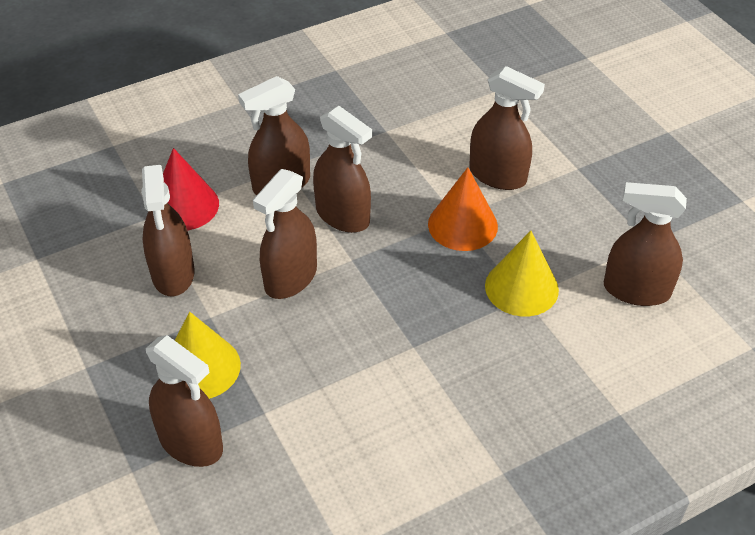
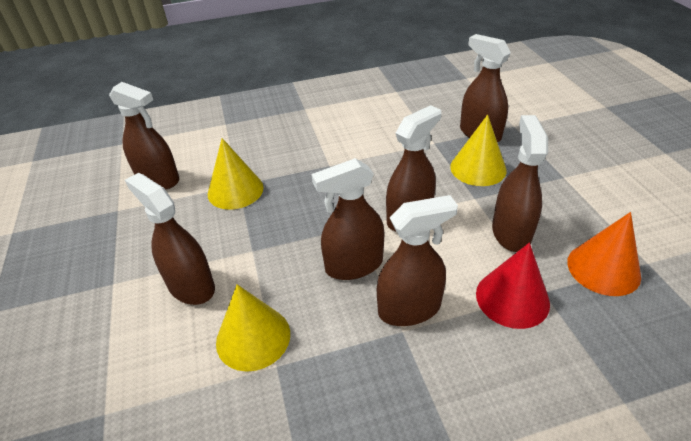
camera: 165 degrees left, 5 degrees down
(343, 215) = (354, 265): brown spray bottle -> brown spray bottle turned 75 degrees counterclockwise
(415, 145) = (253, 337): none -> yellow cone
(462, 225) = (251, 242): orange cone -> orange cone (603, 268)

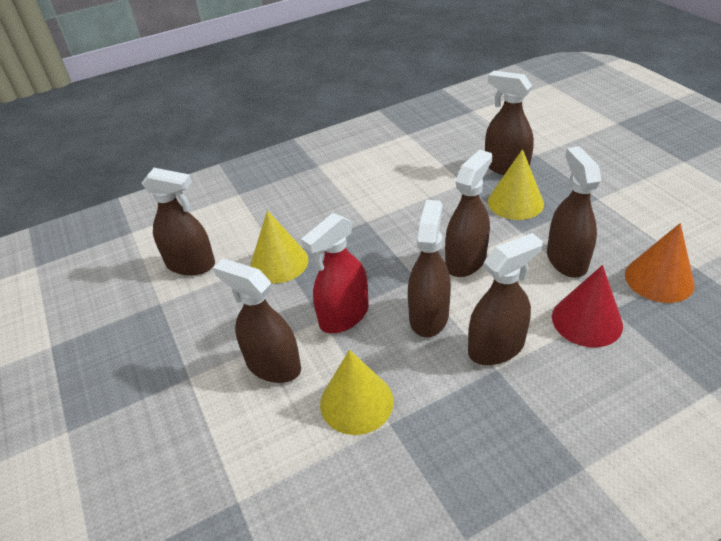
camera: 10 degrees left, 0 degrees up
(274, 250) = (344, 316): none -> red spray bottle
(354, 265) = (428, 316): brown spray bottle -> brown spray bottle turned 135 degrees clockwise

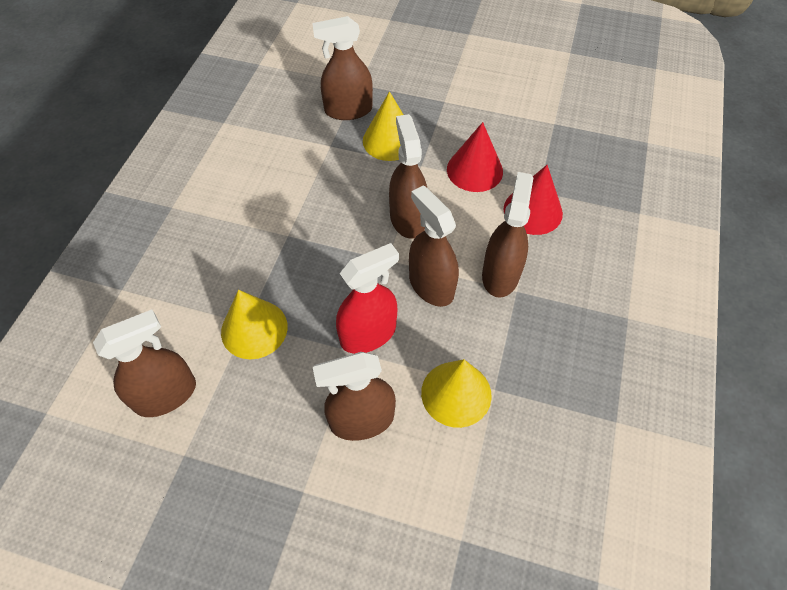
camera: 50 degrees left, 15 degrees up
(344, 316) = (368, 334): red spray bottle -> red spray bottle turned 120 degrees counterclockwise
(566, 260) = (474, 170): brown spray bottle -> red cone
(659, 279) = (543, 147): orange cone -> none

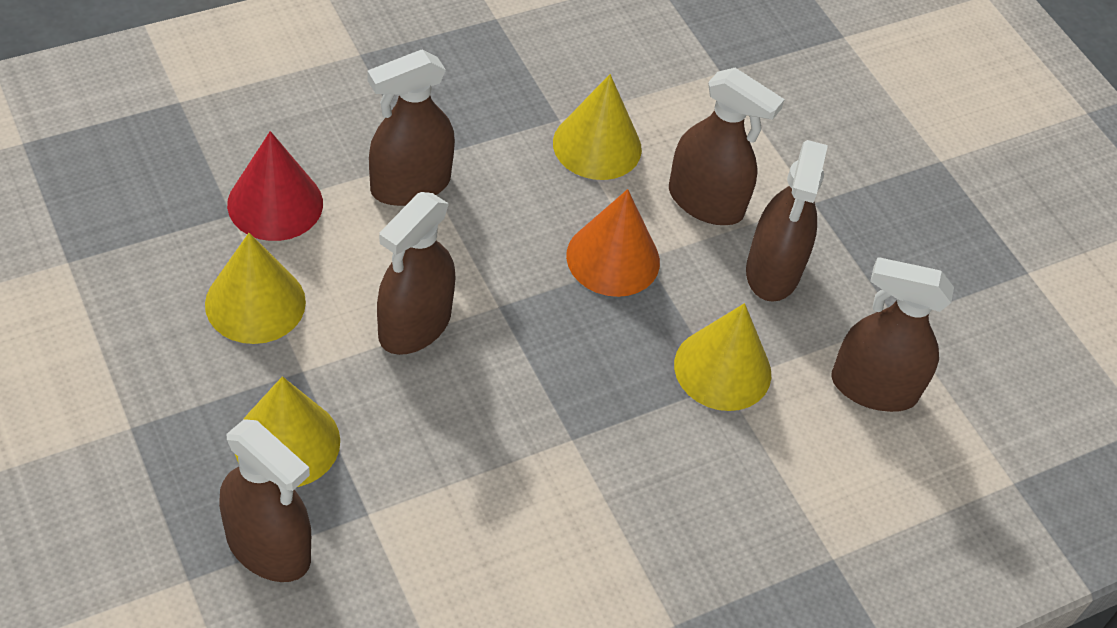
camera: 140 degrees left, 5 degrees down
(368, 334) = (613, 258): red spray bottle -> orange cone
(431, 285) = (491, 240): brown spray bottle -> brown spray bottle (773, 271)
(474, 170) = (255, 303): red cone -> yellow cone

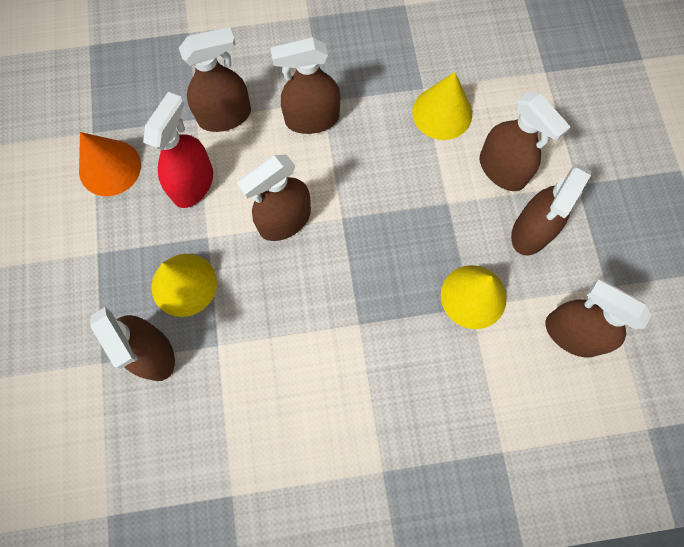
camera: 25 degrees right, 20 degrees up
(255, 303) = (193, 184): yellow cone -> red spray bottle
(275, 203) = (225, 116): red cone -> brown spray bottle
(613, 258) = (426, 199): orange cone -> orange cone (110, 167)

